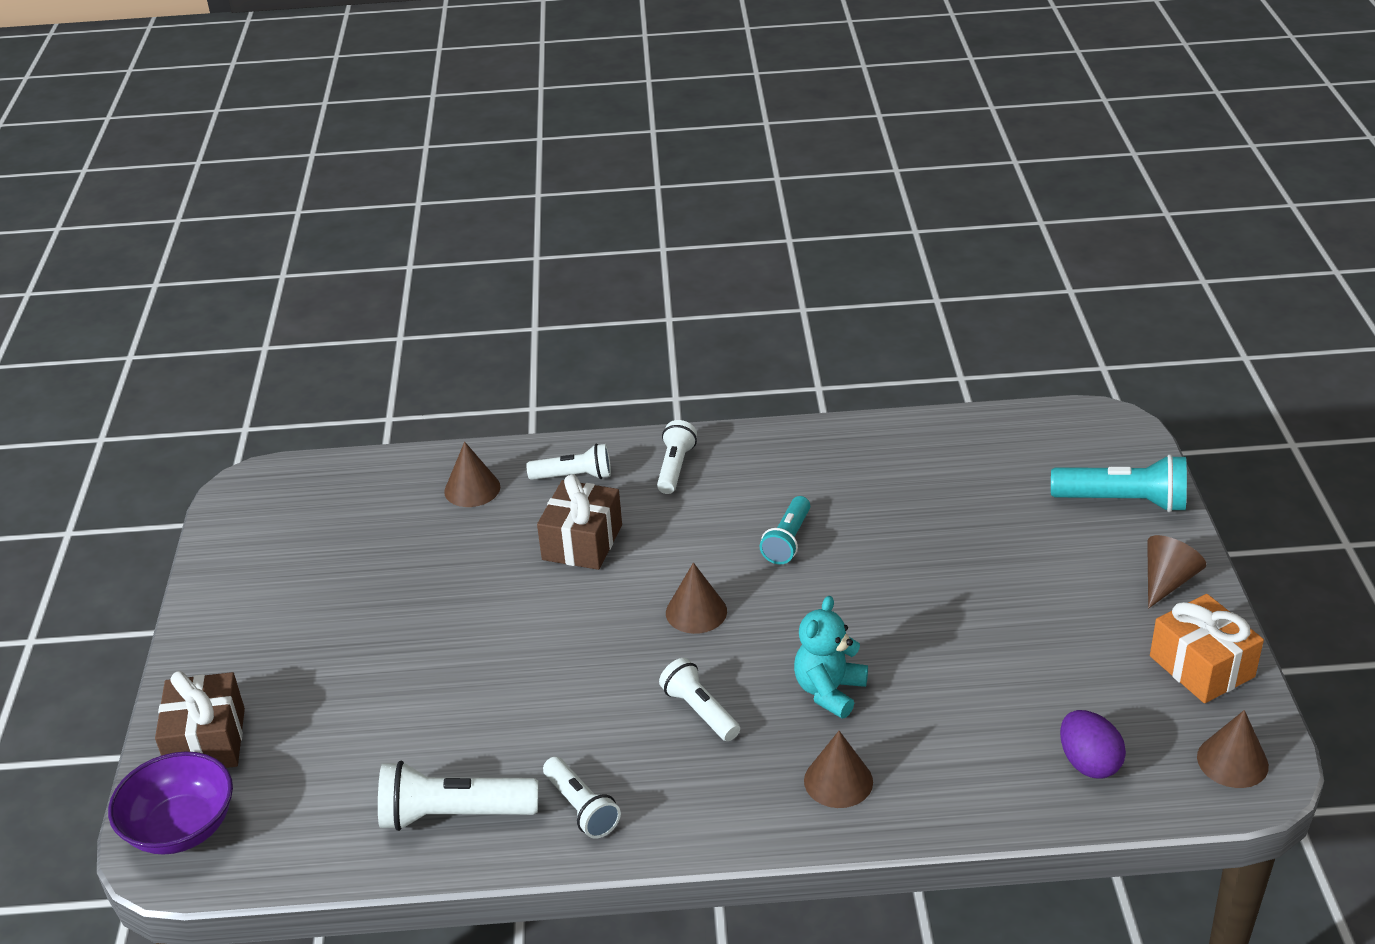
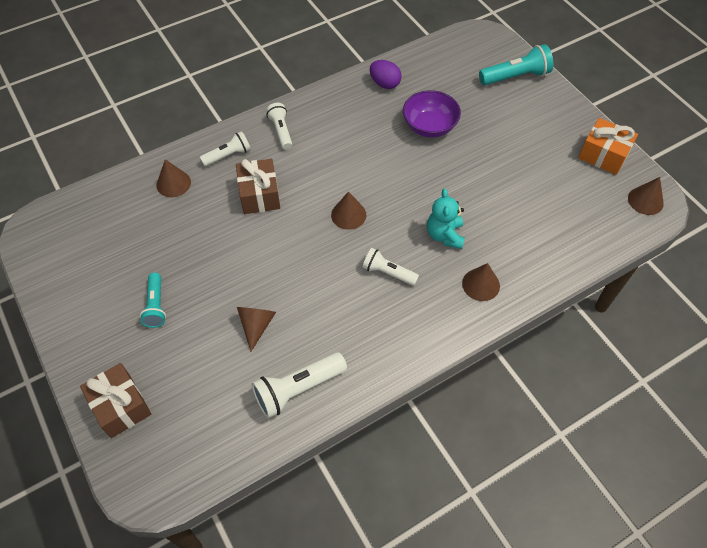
camera: 30 degrees left, 20 degrees up
(181, 828) = (143, 468): purple bowl -> purple bowl (429, 126)
(581, 808) = (364, 355): white flashlight -> none
(787, 541) = (369, 155): turquoise flashlight -> turquoise flashlight (156, 306)
(1088, 763) = (586, 227): purple egg -> purple egg (384, 84)
(1167, 581) = (561, 114): brown cone -> brown cone (256, 325)

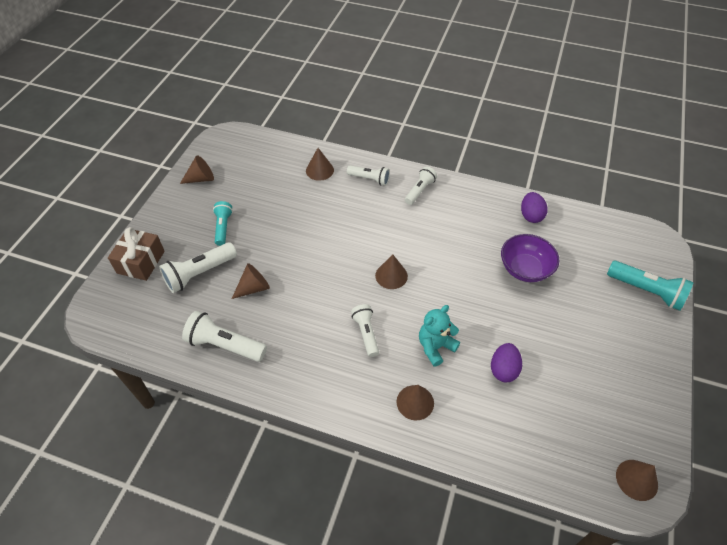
camera: 50 degrees right, 5 degrees down
(67, 286) = (201, 179): none -> brown cone
(156, 306) = (223, 227): turquoise flashlight -> turquoise flashlight turned 135 degrees clockwise
(192, 361) = (199, 274): none -> white flashlight
(259, 195) = (356, 217): brown gift -> none
(503, 208) = (503, 369): none -> purple egg
(603, 155) = (645, 411): orange gift -> none

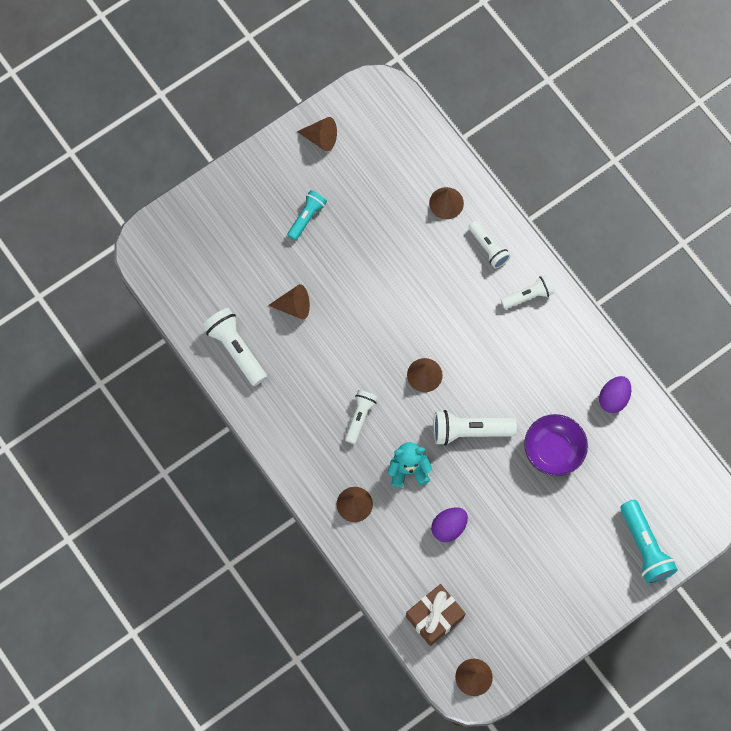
camera: 35 degrees right, 20 degrees up
(141, 262) = (211, 211): brown gift -> brown gift (434, 617)
(199, 274) = (255, 259): white flashlight -> white flashlight (469, 431)

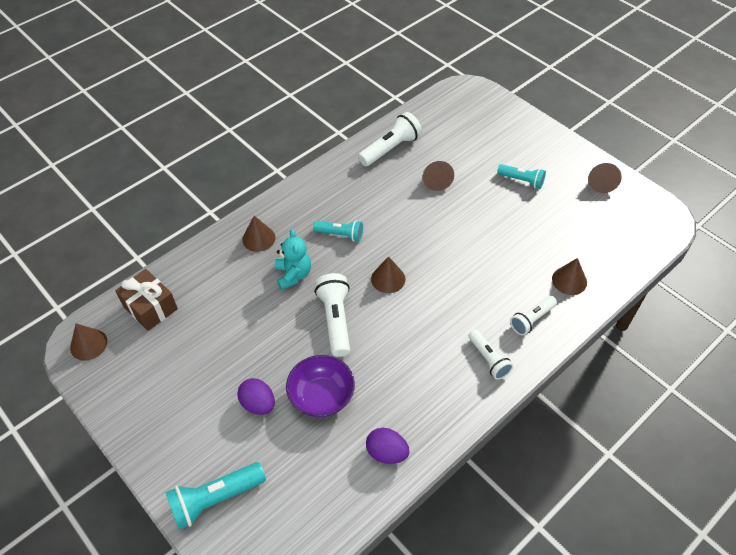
camera: 85 degrees right, 20 degrees down
(360, 417) = (340, 235): white flashlight -> turquoise flashlight
(448, 527) = (237, 311): purple egg -> purple egg (258, 404)

